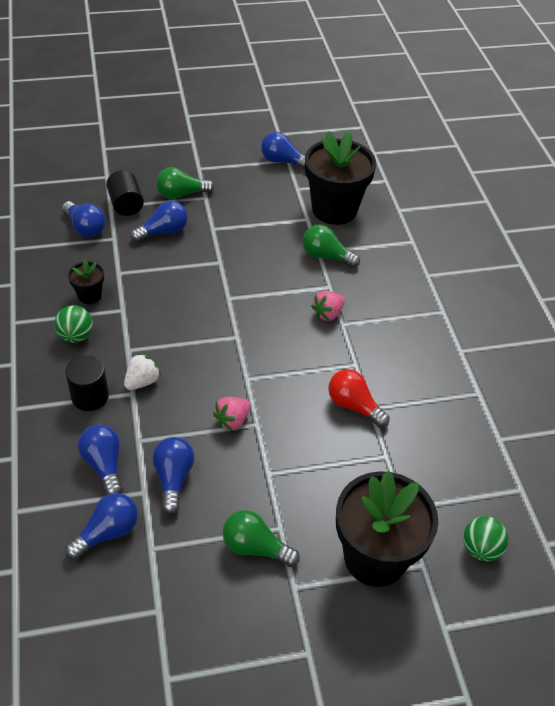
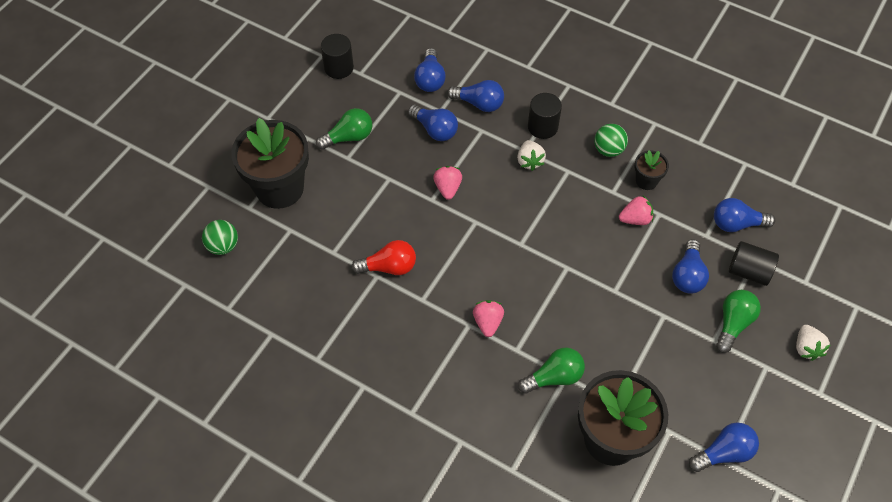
camera: 135 degrees right, 10 degrees up
(138, 283) = (635, 219): none -> pink strawberry
(164, 157) = (806, 348): none -> white strawberry
(170, 641) = (339, 68): none -> black cylinder

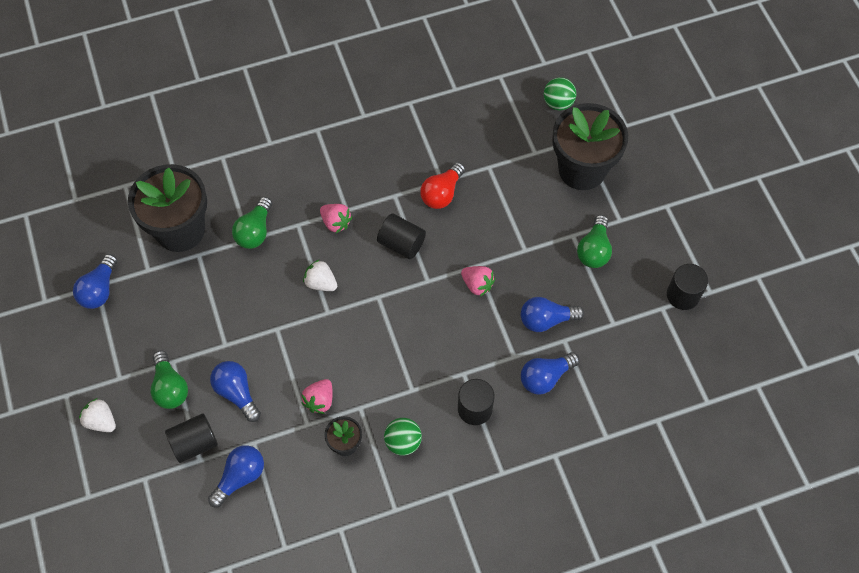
camera: 130 degrees right, 5 degrees up
(430, 79) = (608, 358): blue light bulb -> none
(461, 262) = (401, 243): none -> black cylinder
(529, 161) = (448, 367): white strawberry -> white strawberry (321, 283)

